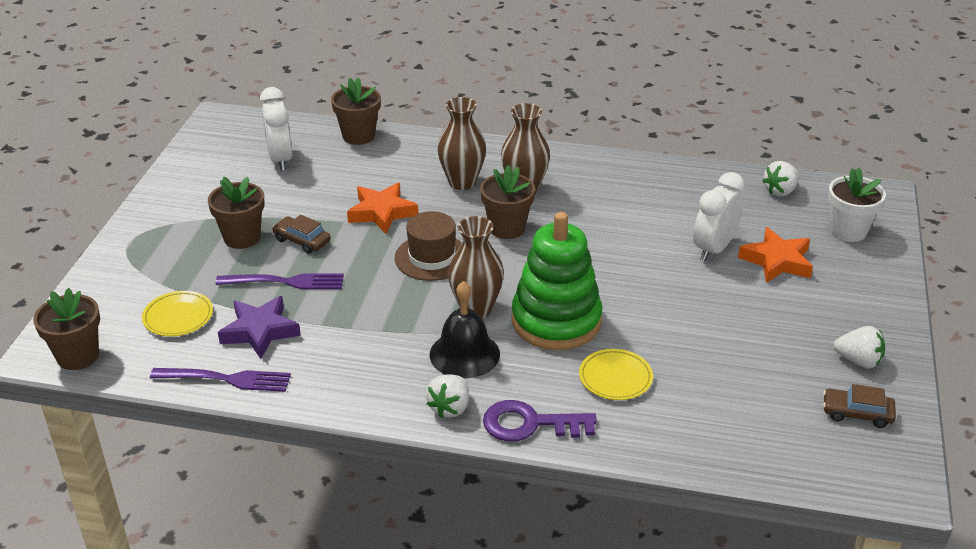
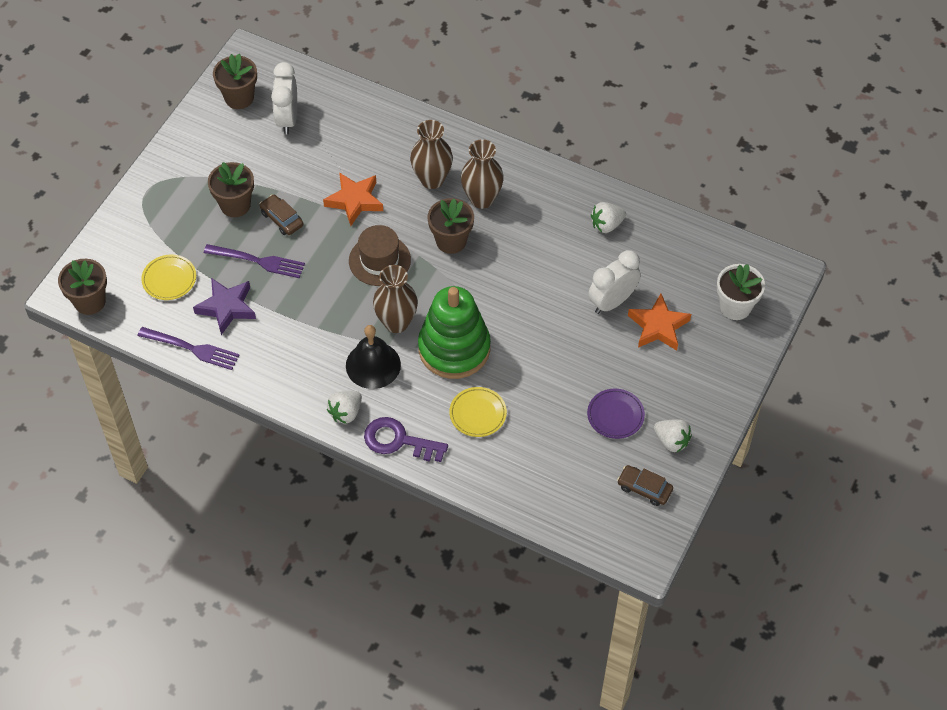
camera: 15 degrees right, 20 degrees up
(358, 136) = (361, 103): brown flower pot -> brown flower pot (239, 98)
(779, 349) = (615, 415): none -> purple plate
(780, 191) = (700, 248): white strawberry -> white strawberry (606, 225)

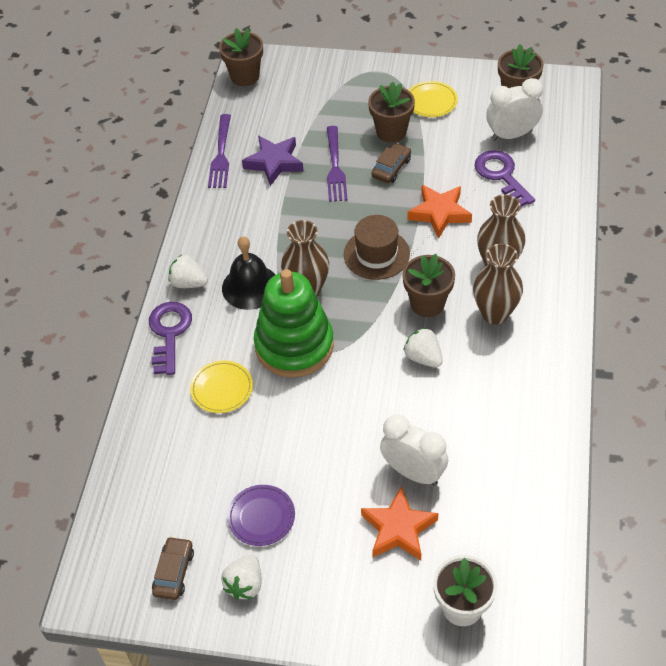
camera: 75 degrees right, 5 degrees down
(169, 279) = (289, 116): yellow plate -> yellow plate (431, 102)
(333, 143) = (501, 176): none -> purple key
(606, 225) = (518, 438): white strawberry -> white strawberry (423, 357)

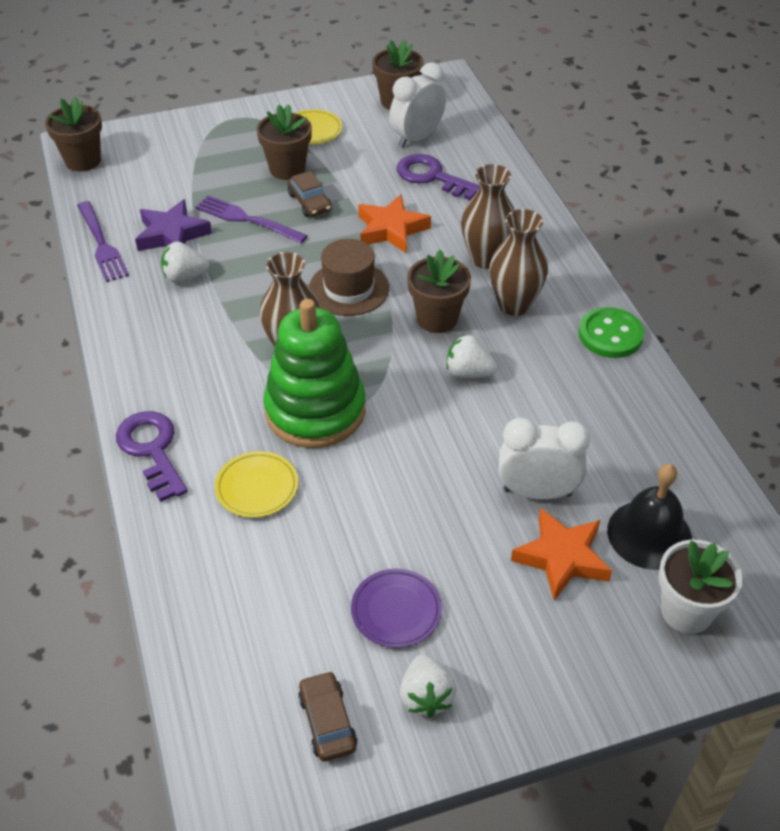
camera: 30 degrees left, 5 degrees down
(188, 283) = (143, 388): white strawberry -> white strawberry (184, 276)
(250, 287) = (223, 367): black bell -> black bell (649, 534)
(335, 167) = (246, 219): purple fork -> purple fork turned 150 degrees clockwise
(391, 168) = (310, 202): brown car -> brown car turned 150 degrees clockwise
(554, 367) = (610, 335): none -> green button

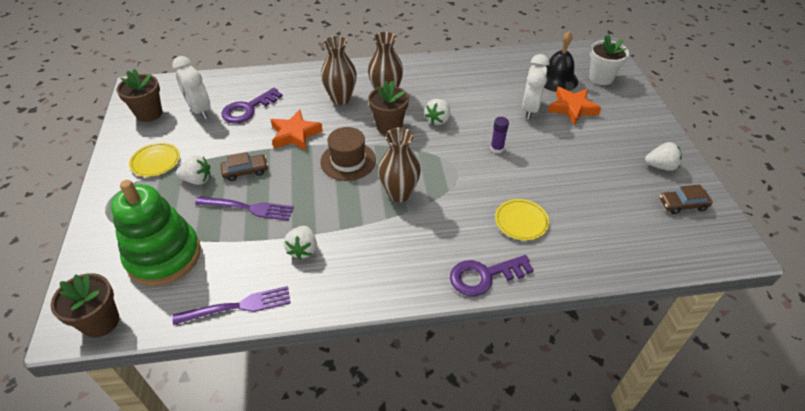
camera: 80 degrees left, 0 degrees up
(172, 234) = (246, 256): purple star -> none
(246, 219) = (249, 208): purple fork -> purple fork turned 120 degrees counterclockwise
(287, 169) = (197, 180): brown flower pot -> white strawberry
(315, 410) = (459, 188): green stacking toy -> green stacking toy (164, 256)
(396, 610) = (609, 170): purple plate -> none
(416, 450) = (497, 148): none -> purple glue stick
(610, 335) = (420, 65): green button -> none

